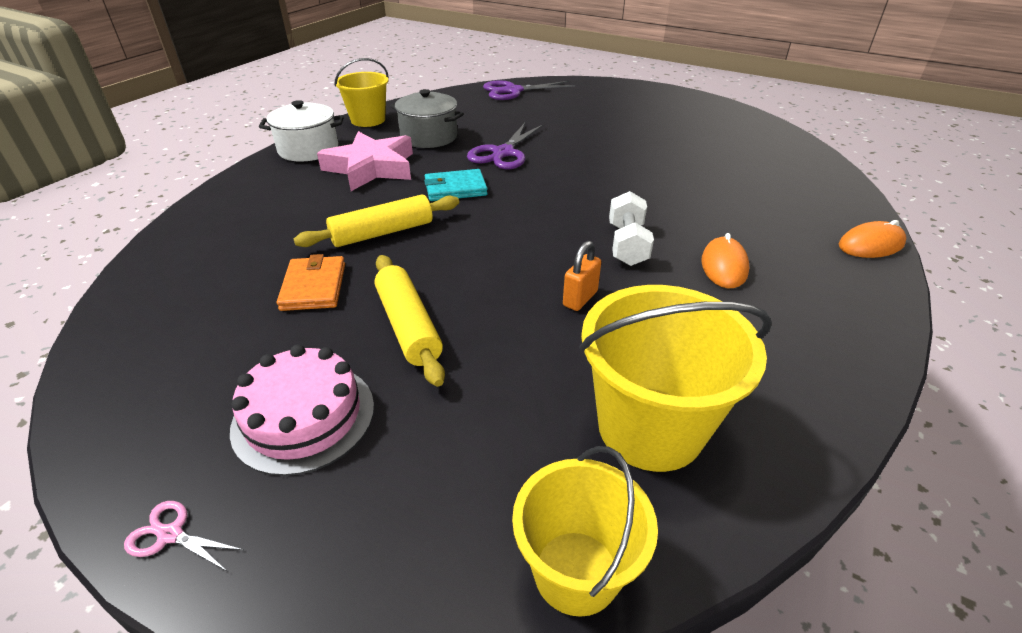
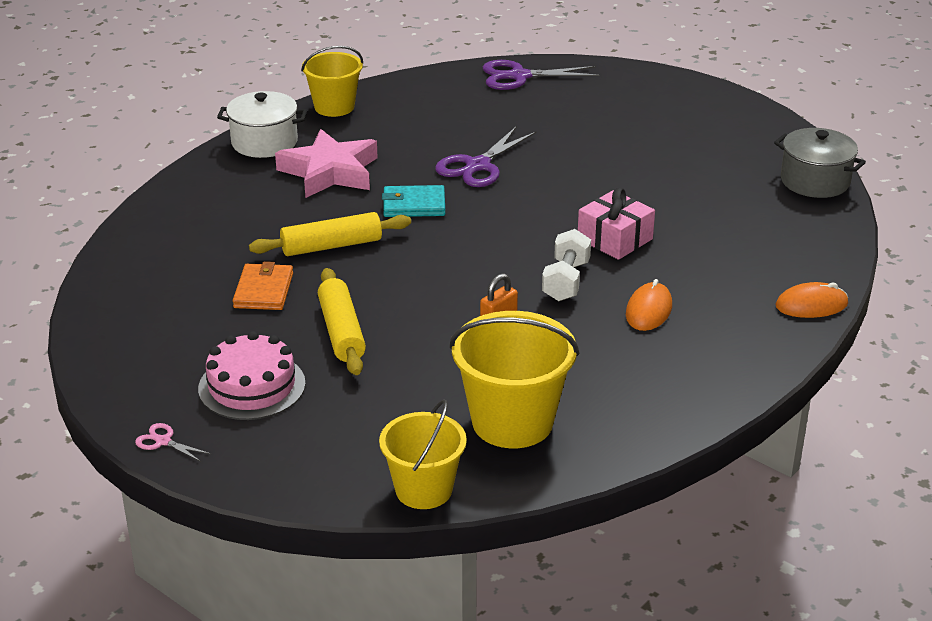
camera: 10 degrees right, 5 degrees down
(429, 137) = (400, 137): grey pot -> grey pot (815, 181)
(652, 202) = (614, 239): none -> pink gift

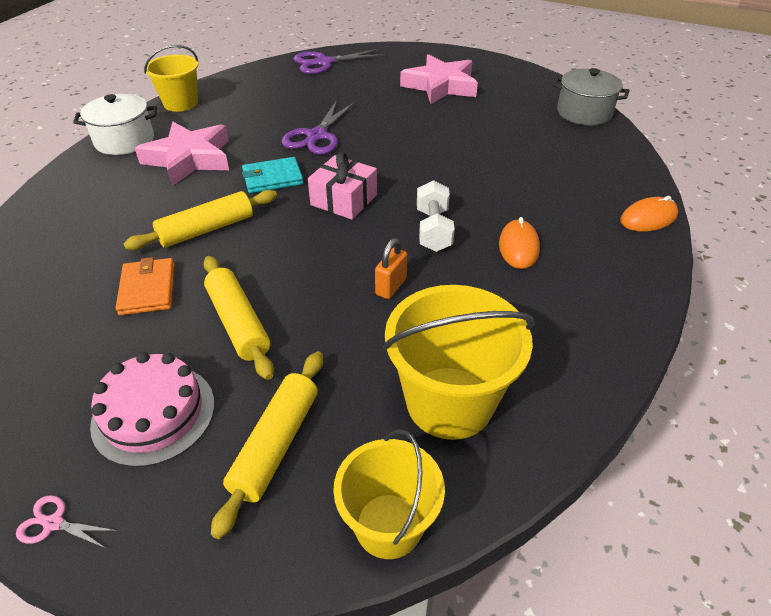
camera: 15 degrees left, 10 degrees up
(349, 424) = (275, 444): none -> yellow rolling pin
(614, 239) = (457, 183): pink gift -> pink gift (344, 200)
(652, 125) = (440, 86): none -> pink star

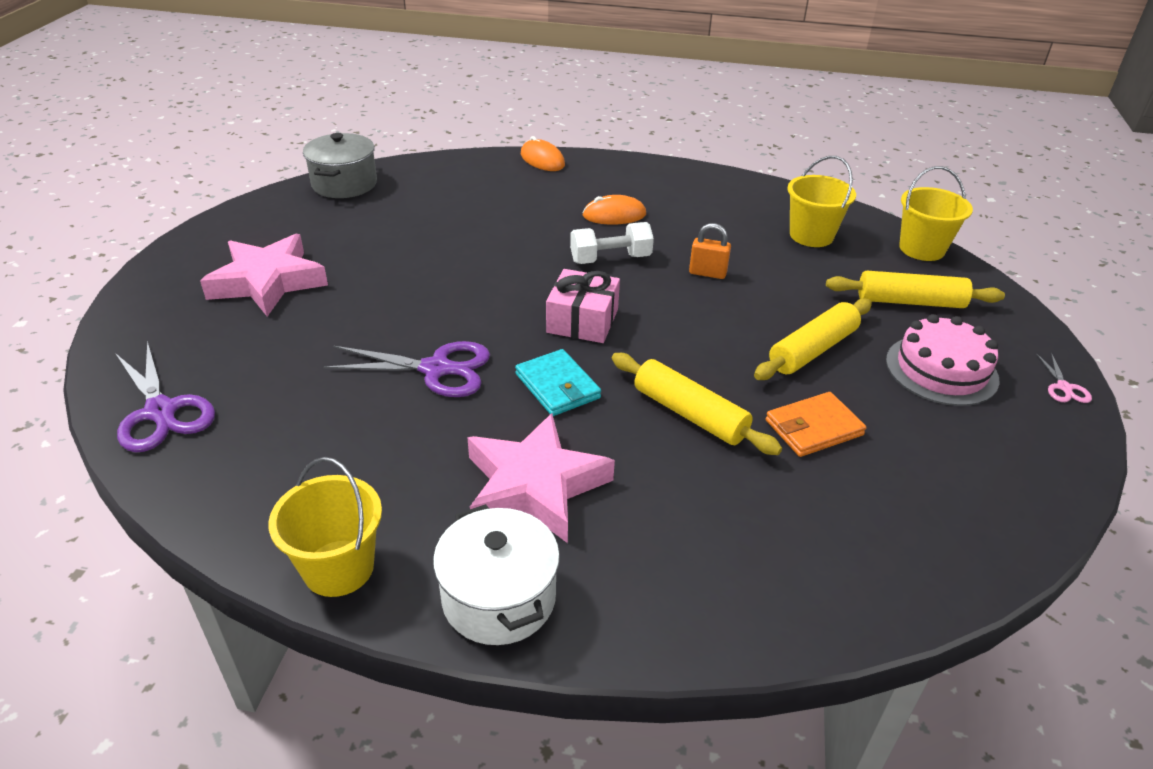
camera: 105 degrees left, 5 degrees down
(449, 402) = (811, 235): yellow bucket -> yellow bucket, size x0.66

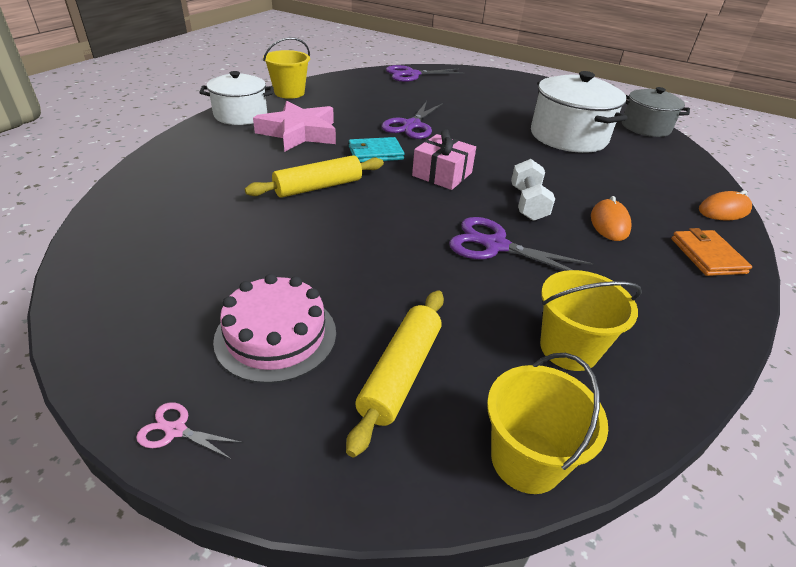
camera: 105 degrees right, 0 degrees up
(268, 282) = (515, 98): pink star -> none
(406, 236) = (568, 136): none -> white pot
(707, 273) = (495, 245): orange padlock -> purple scissors
(812, 350) = (354, 264): yellow rolling pin -> none
(813, 428) = (266, 229): orange wallet -> orange wallet (707, 255)

